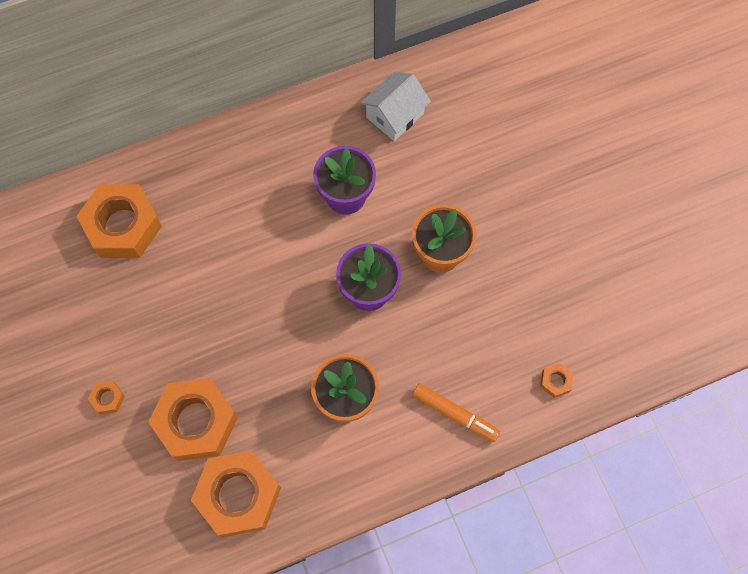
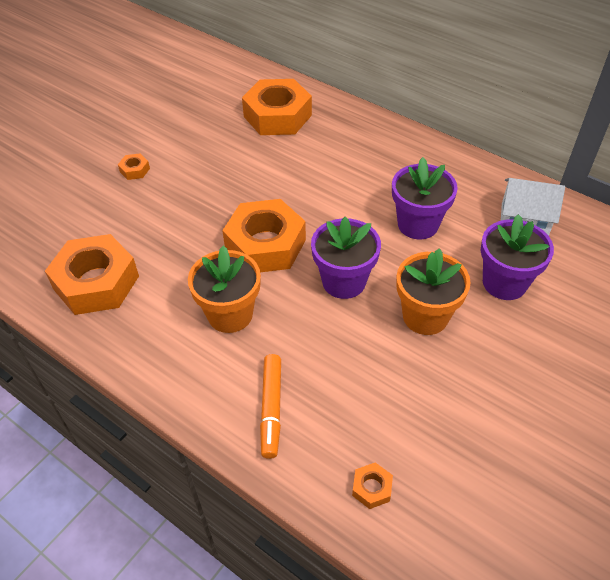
camera: 60 degrees right, 20 degrees down
(196, 422) = (146, 227): orange nut -> orange nut (265, 244)
(445, 176) = (504, 283): none -> purple flower pot

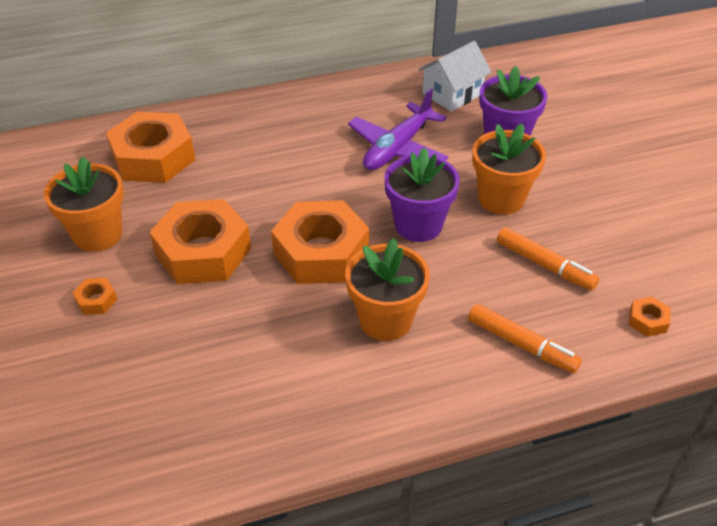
camera: 55 degrees left, 5 degrees down
(96, 282) = (236, 409): orange nut -> orange nut (203, 252)
(187, 137) = (98, 234): none -> orange flower pot
(373, 382) = (544, 265): none -> orange marker
(418, 224) = (397, 148): purple flower pot -> purple plane

